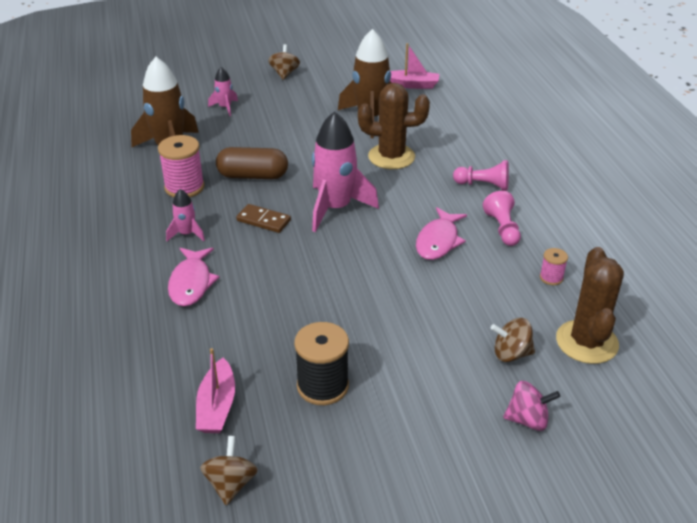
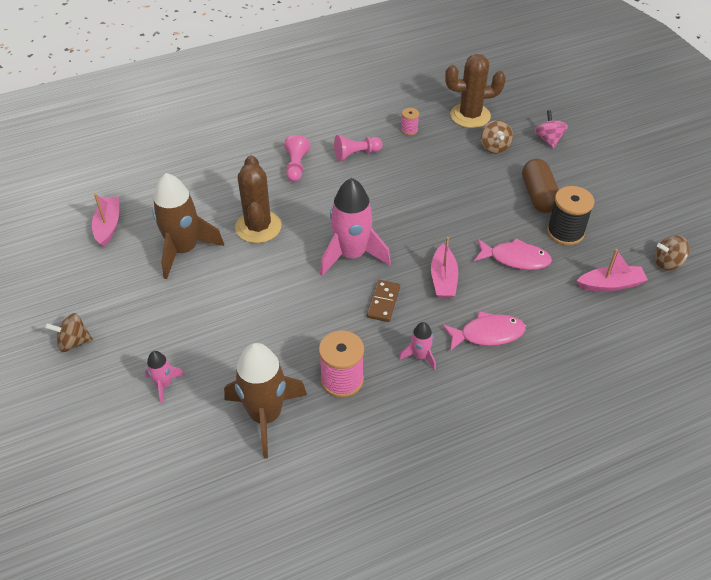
camera: 100 degrees left, 10 degrees up
(253, 176) = (309, 326): brown capsule -> brown capsule (538, 195)
(279, 265) = (443, 279): none -> pink boat
(438, 241) = (382, 187): pink fish -> pink fish (515, 258)

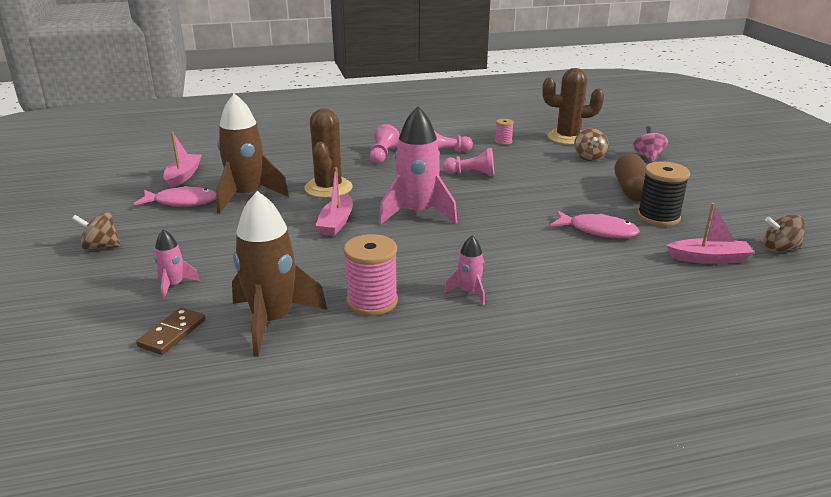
camera: 10 degrees right, 20 degrees down
(383, 302) = (440, 248): brown domino -> brown domino (172, 333)
(388, 187) = (471, 174): none -> pink pawn
(443, 279) = (512, 238): pink boat -> pink boat (336, 223)
(487, 334) = (554, 283): pink fish -> pink fish (182, 202)

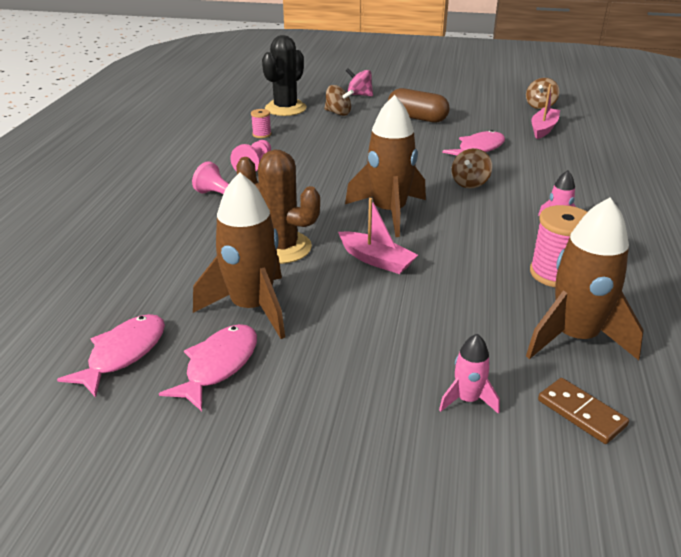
camera: 65 degrees left, 5 degrees up
(101, 246) = (312, 463): brown spinning top -> brown spinning top (470, 183)
(183, 176) = (123, 354): pink boat -> pink fish
(417, 213) = (389, 212): pink rocket -> brown rocket
(471, 174) = (322, 167): pink pawn -> none
(567, 137) = (285, 108): brown cactus -> black cactus
(658, 217) = (470, 123): black spool -> none

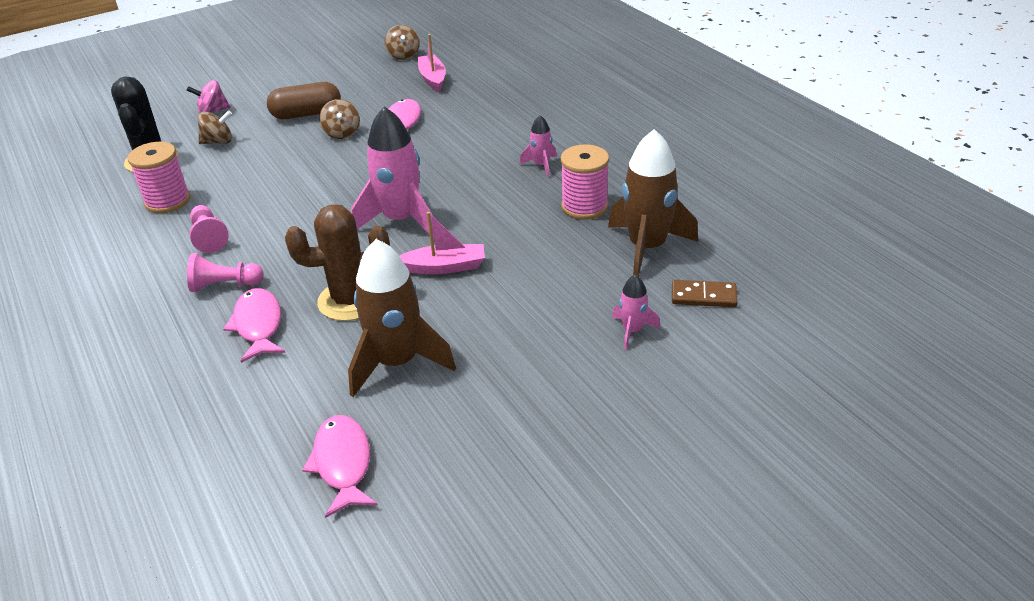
camera: 40 degrees left, 5 degrees up
(218, 365) = (435, 420): pink fish -> pink fish (258, 325)
(262, 134) = (167, 201): pink spool -> pink spool, size x1.92
(389, 212) = (401, 220): brown rocket -> pink rocket
(470, 183) = (434, 160): brown spinning top -> brown spinning top (342, 133)

